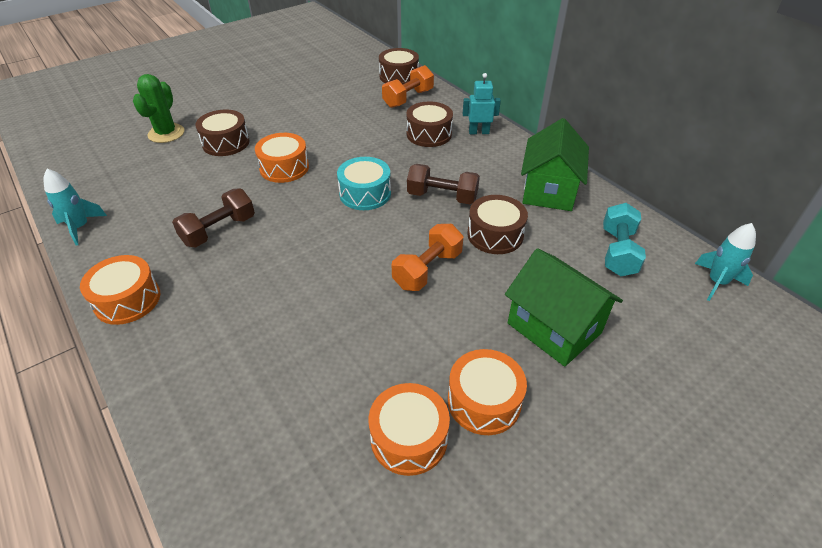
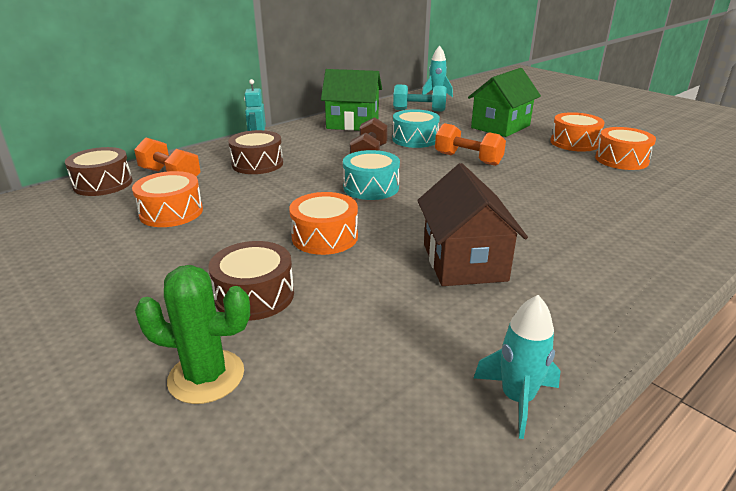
camera: 95 degrees left, 15 degrees down
(127, 300) = (614, 301): orange drum -> orange drum (171, 212)
(219, 230) = (464, 262): brown dumbbell -> brown house
(495, 235) = (415, 139): brown drum -> turquoise drum

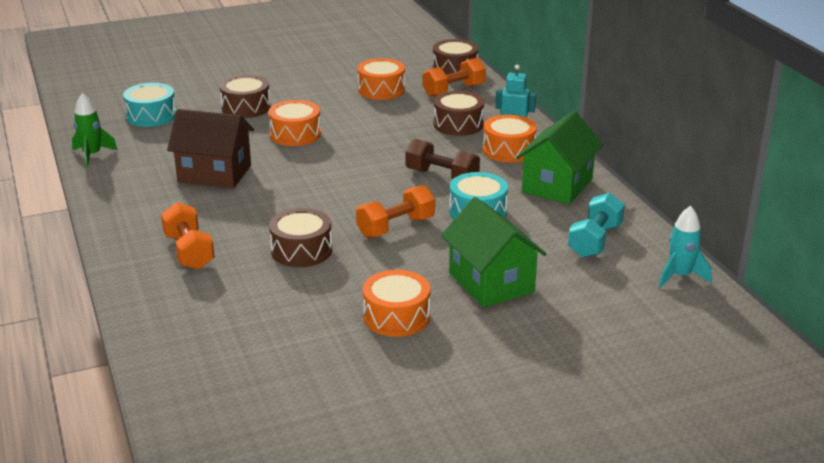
camera: 110 degrees right, 0 degrees up
(206, 376) = (191, 93): green cactus -> none
(371, 187) = (365, 164): turquoise drum -> turquoise drum (151, 116)
(517, 399) = (92, 155): turquoise rocket -> green rocket
(545, 184) = (301, 250): none -> brown drum
(619, 230) = (189, 252): none -> orange dumbbell
(621, 160) = (320, 327): orange drum -> orange drum (508, 150)

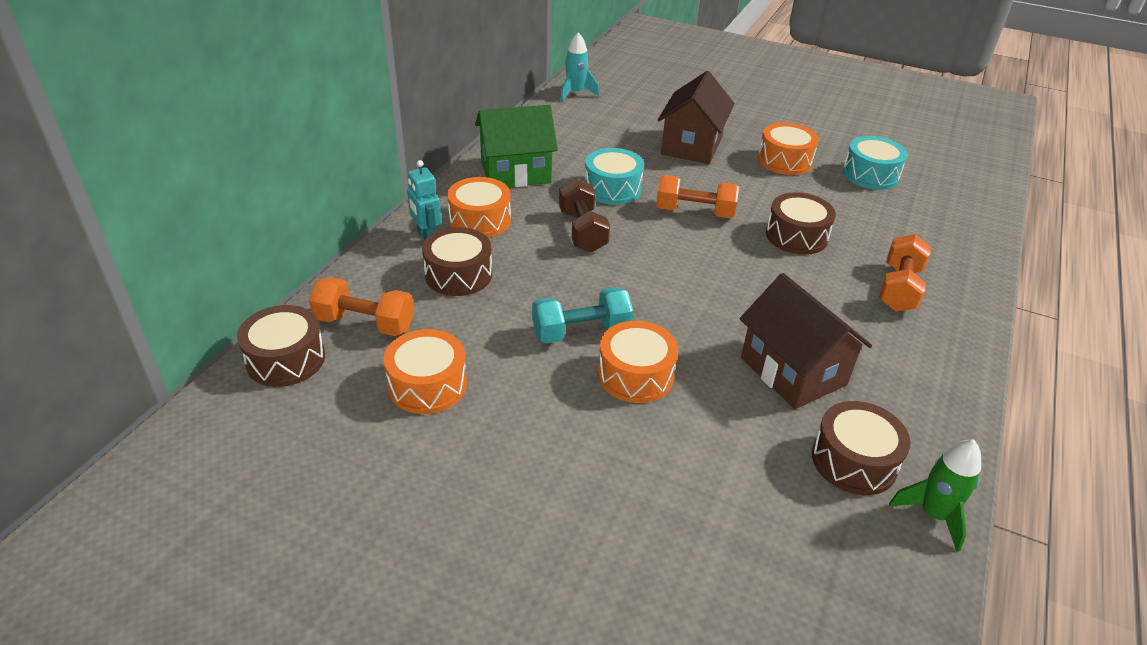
camera: 135 degrees left, 10 degrees up
(151, 116) = (785, 561): turquoise drum -> turquoise drum (870, 175)
(246, 107) = (631, 477): brown drum -> brown drum (854, 461)
(491, 283) = (692, 146): green house -> brown house
(595, 241) = (578, 131): turquoise dumbbell -> turquoise dumbbell (581, 332)

